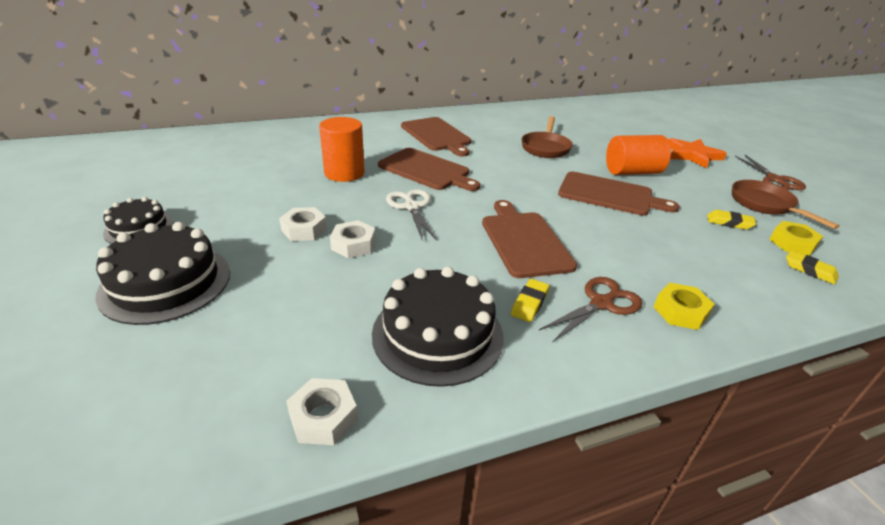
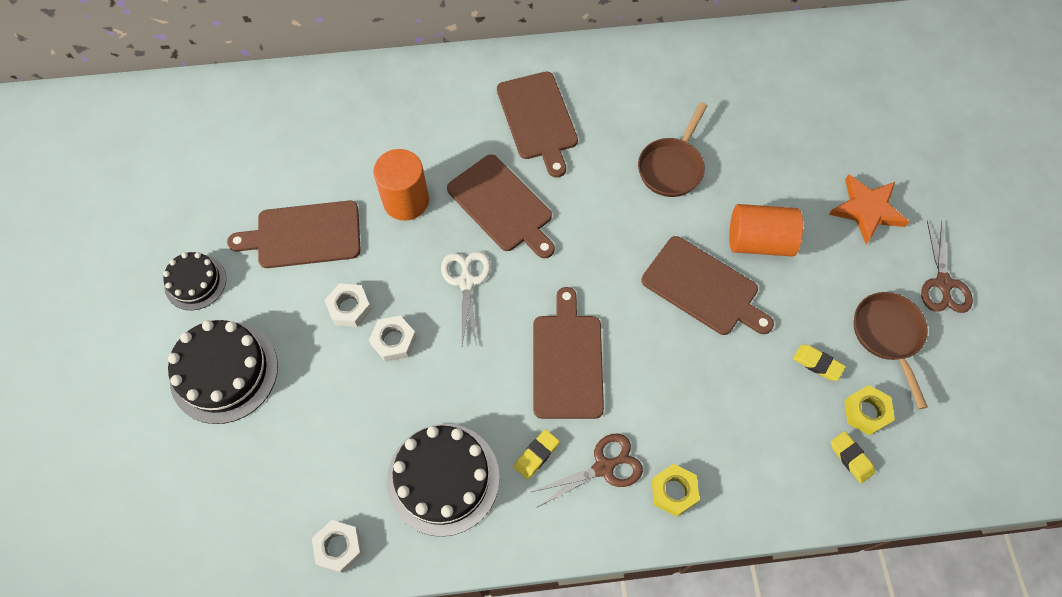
camera: 15 degrees right, 30 degrees up
(253, 195) = (303, 235): none -> brown cutting board

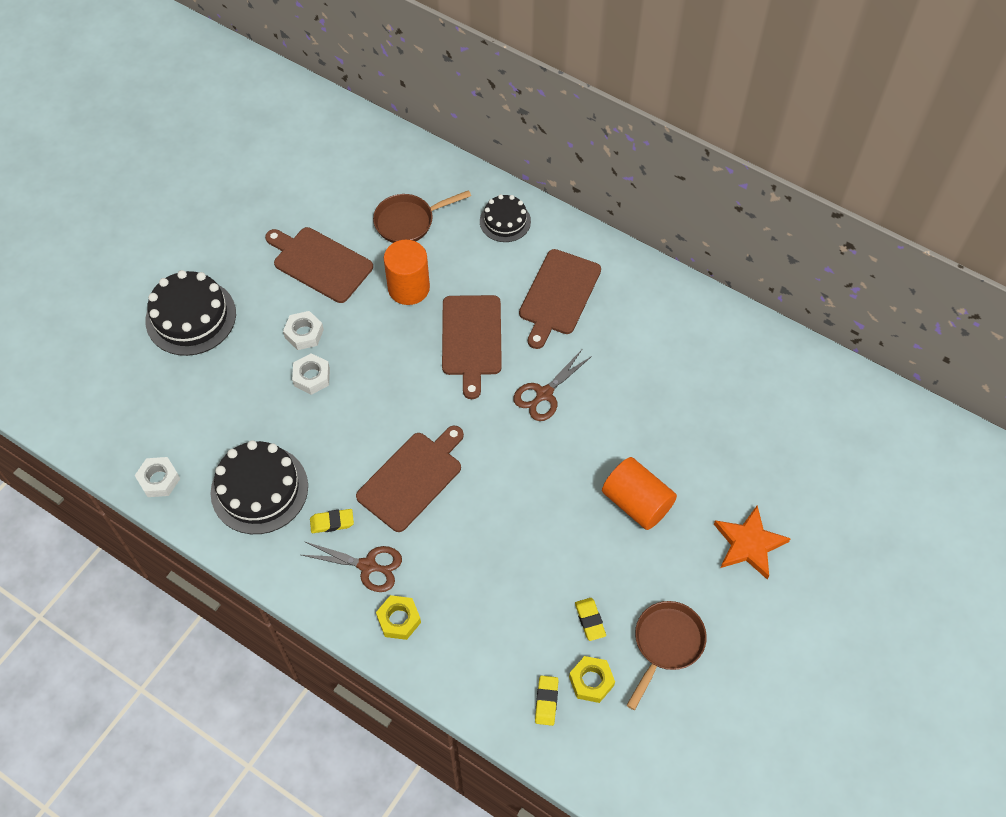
camera: 40 degrees right, 5 degrees down
(195, 282) = (225, 245): black cake -> black cake (505, 221)
(466, 282) = (396, 373): white scissors -> none
(672, 167) = (625, 401): brown pan -> brown pan (409, 221)
(704, 288) = (560, 504): brown cutting board -> none
(943, 283) = (752, 643): brown scissors -> brown scissors (544, 394)

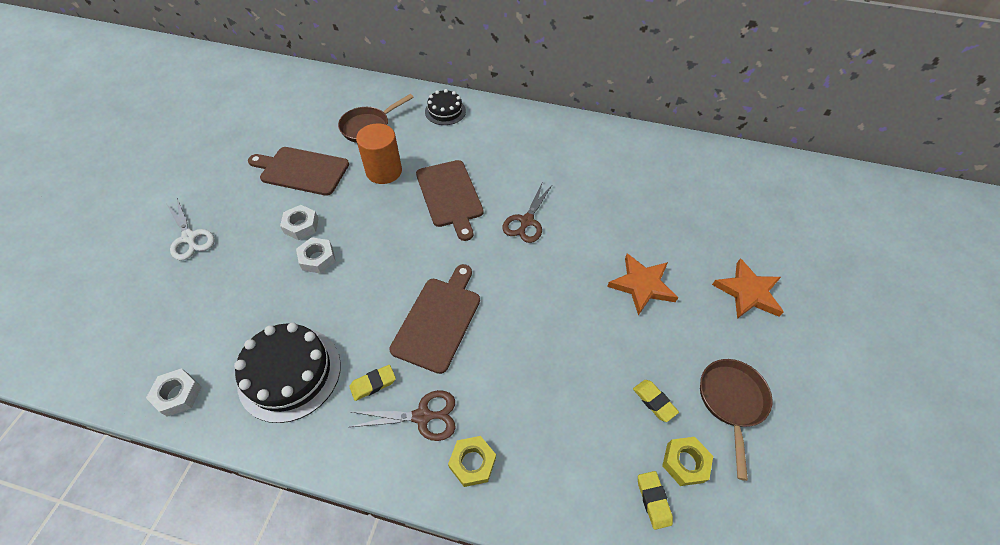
camera: 20 degrees left, 5 degrees down
(191, 317) = (189, 237): black cake -> white scissors
(558, 295) = (507, 150): brown cutting board -> none
(636, 503) = (642, 285): orange cylinder -> orange star

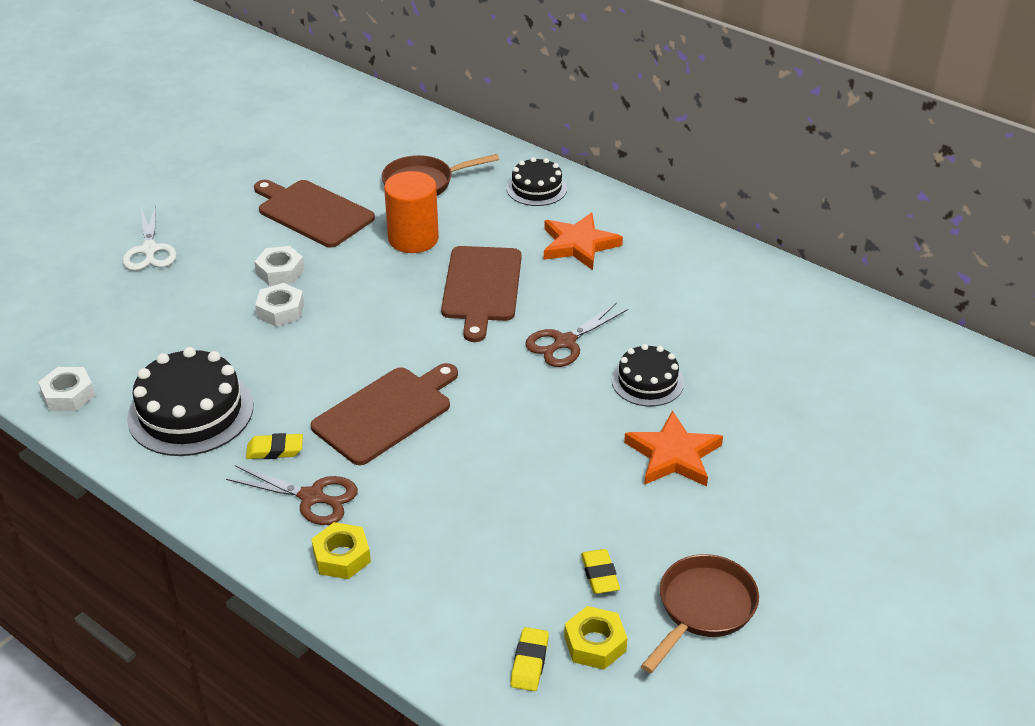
camera: 25 degrees right, 15 degrees down
(594, 234) = (647, 381): none -> black cake
(748, 292) = (821, 507): orange star -> orange star (578, 245)

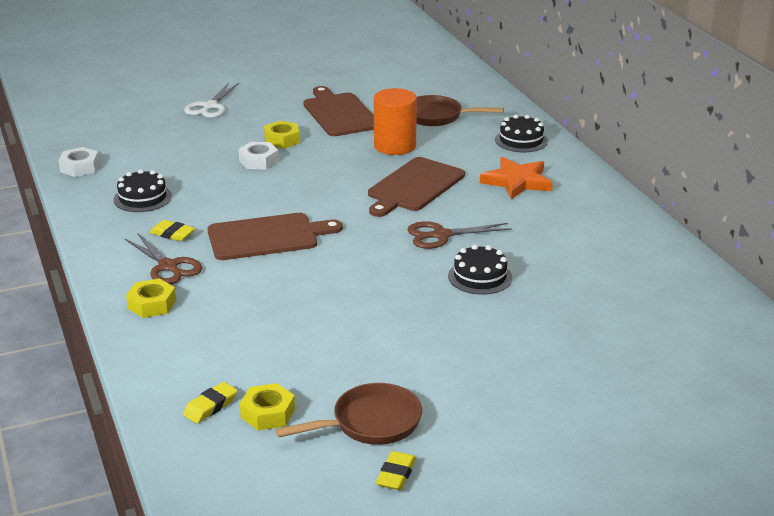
camera: 30 degrees right, 10 degrees down
(191, 412) = (142, 198): black cake -> black cake, size x0.60
(280, 271) = (282, 140): white nut -> yellow nut
(600, 575) = (315, 376): yellow eraser -> yellow eraser (396, 475)
(673, 455) = (451, 326): orange star -> none

